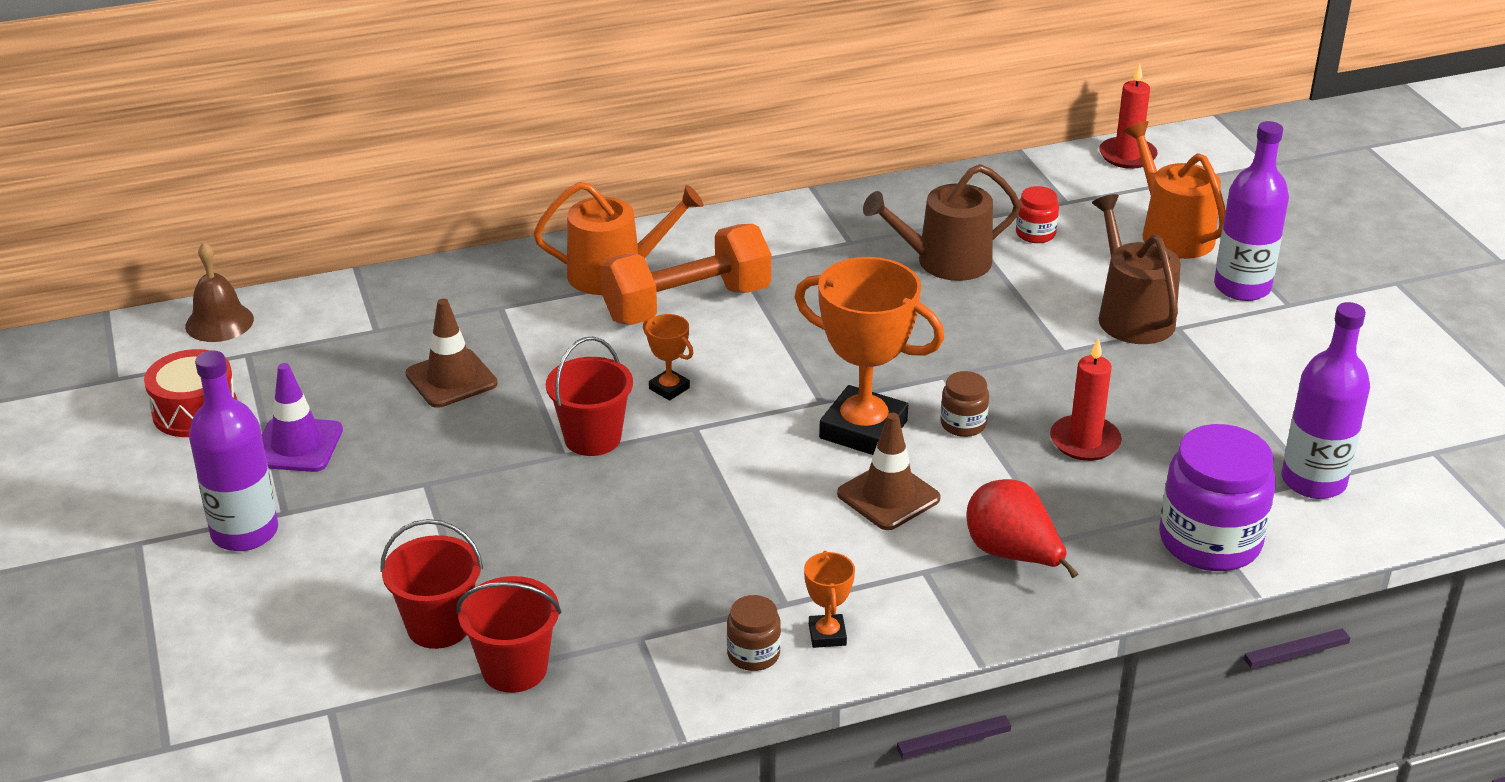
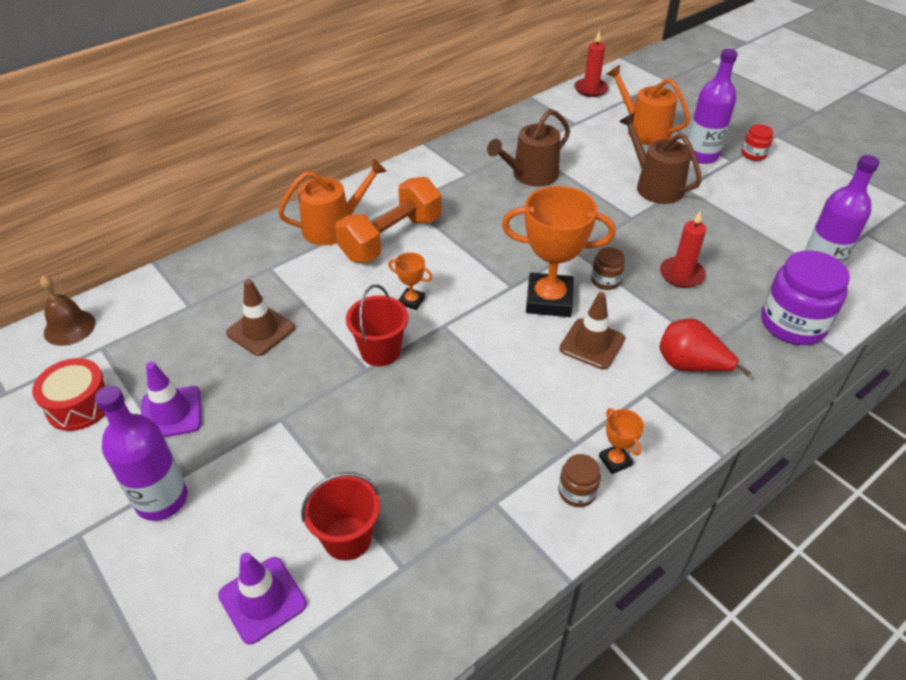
camera: 20 degrees left, 10 degrees up
(310, 659) = (262, 599): none -> purple traffic cone
(514, 669) = (420, 558): red bucket -> none
(1035, 234) = (570, 146): red jar -> red jar (753, 154)

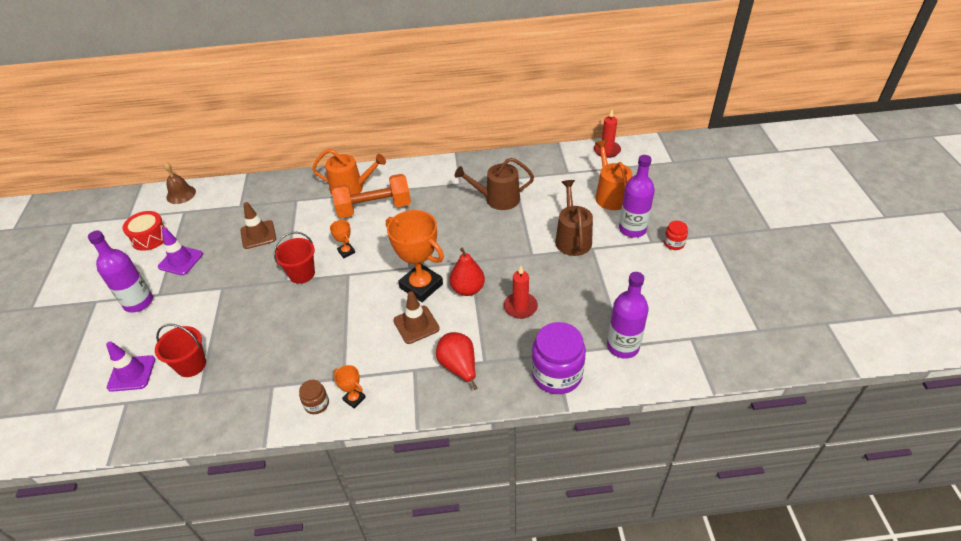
camera: 35 degrees right, 0 degrees up
(605, 281) = (468, 289): brown jar -> red pear
(615, 461) = (354, 399): orange trophy -> orange trophy turned 60 degrees counterclockwise

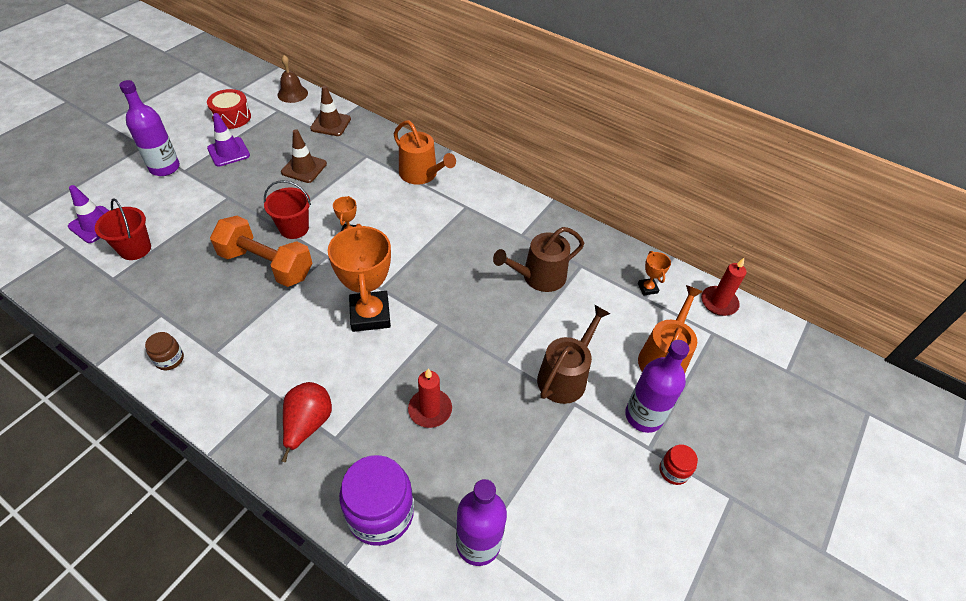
camera: 35 degrees right, 5 degrees up
(354, 399) = (199, 379): orange trophy -> orange trophy (647, 288)
(374, 208) = (418, 207): orange dumbbell -> orange dumbbell (266, 265)
(416, 325) = (323, 350): brown traffic cone -> brown traffic cone (331, 124)
(468, 289) = (405, 351): red pear -> none
(498, 199) = (539, 277): brown watering can -> brown watering can turned 60 degrees counterclockwise

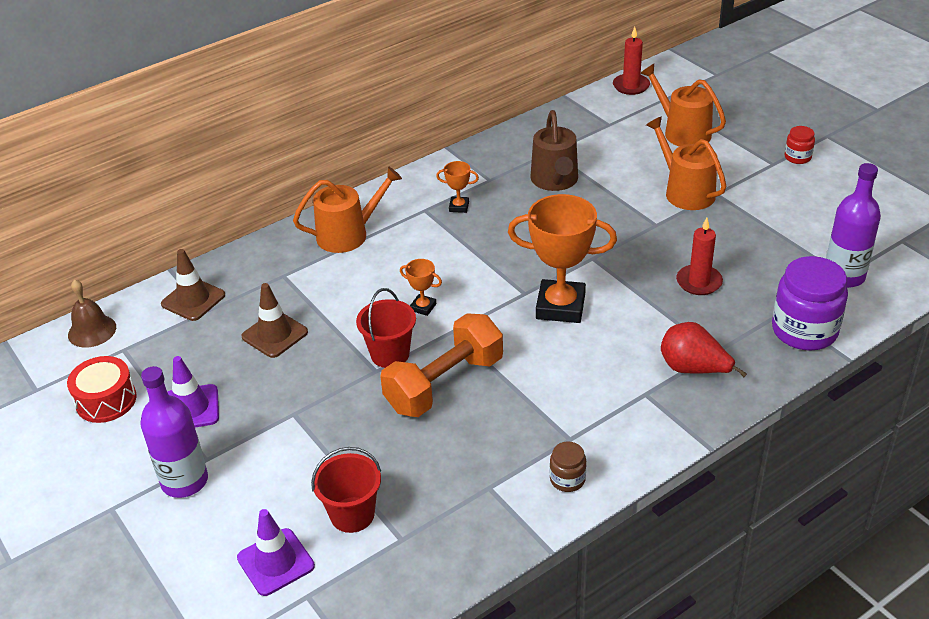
camera: 65 degrees left, 10 degrees down
(565, 376) = (685, 191): brown watering can -> orange watering can
(643, 416) = (741, 158): purple bottle -> none
(647, 288) = (598, 119): orange trophy -> orange trophy (459, 207)

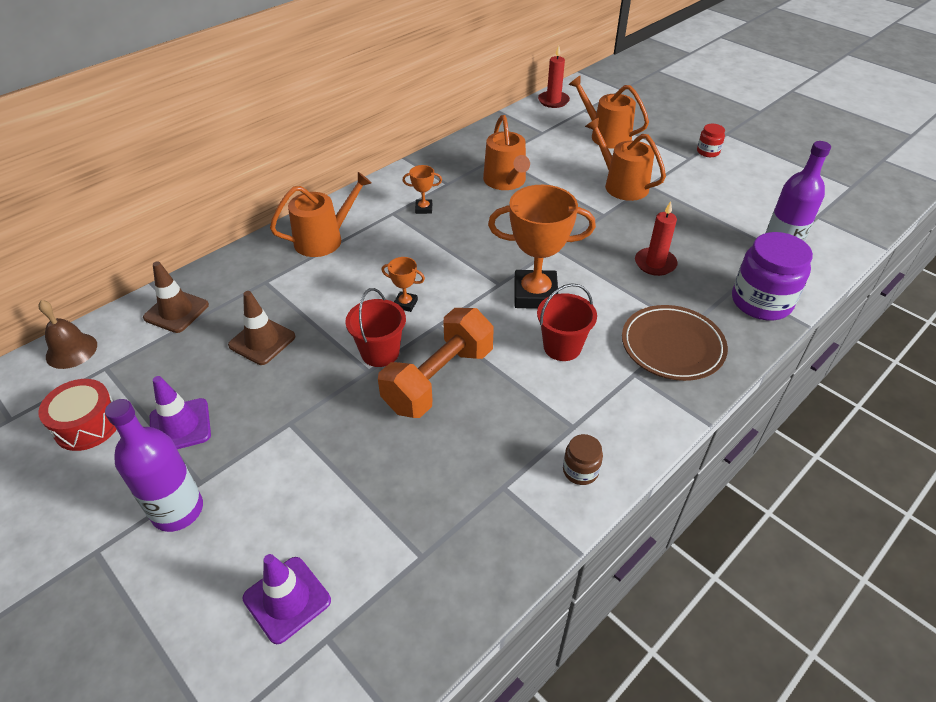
camera: 10 degrees left, 5 degrees up
(352, 514) = (365, 532): red bucket -> red bucket (562, 347)
(555, 181) = (506, 181): brown watering can -> orange watering can
(693, 369) = (672, 346): red pear -> brown plate

